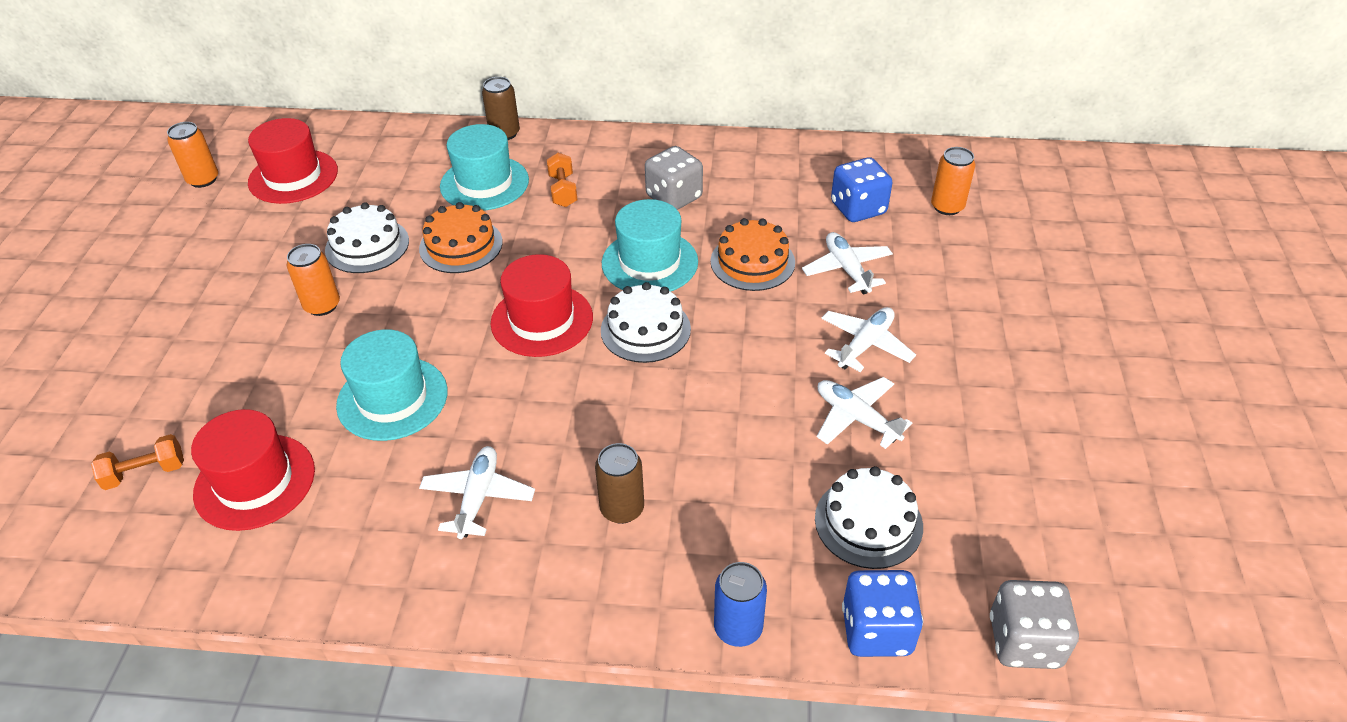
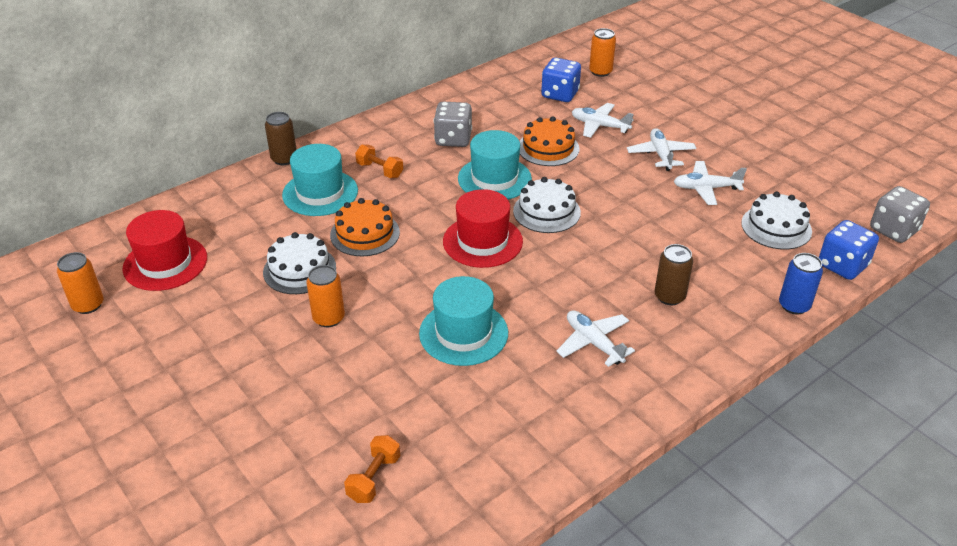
camera: 45 degrees left, 5 degrees down
(255, 481) = (455, 429): red hat -> none

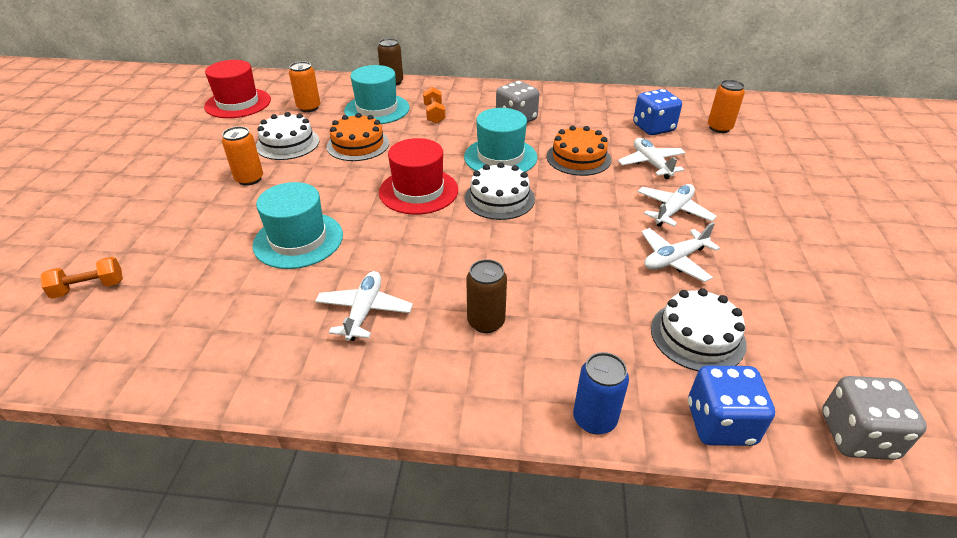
camera: 45 degrees right, 0 degrees up
(88, 305) = (172, 104): orange can -> orange can (309, 108)
(706, 188) = (674, 260): white plane -> white plane turned 75 degrees counterclockwise

